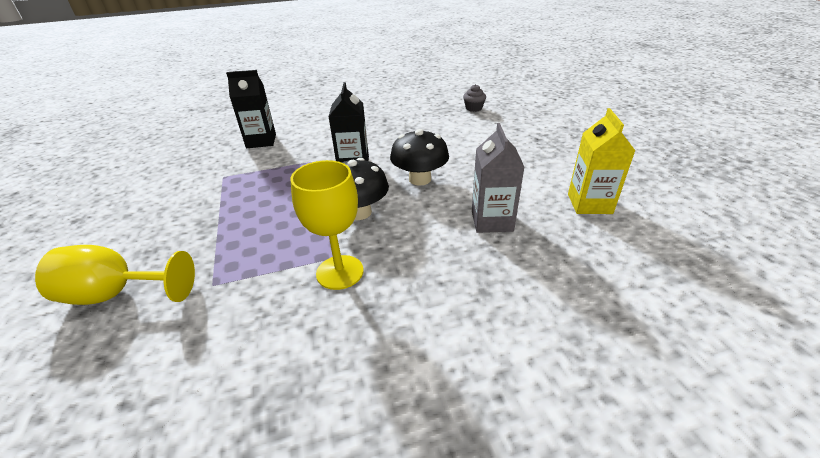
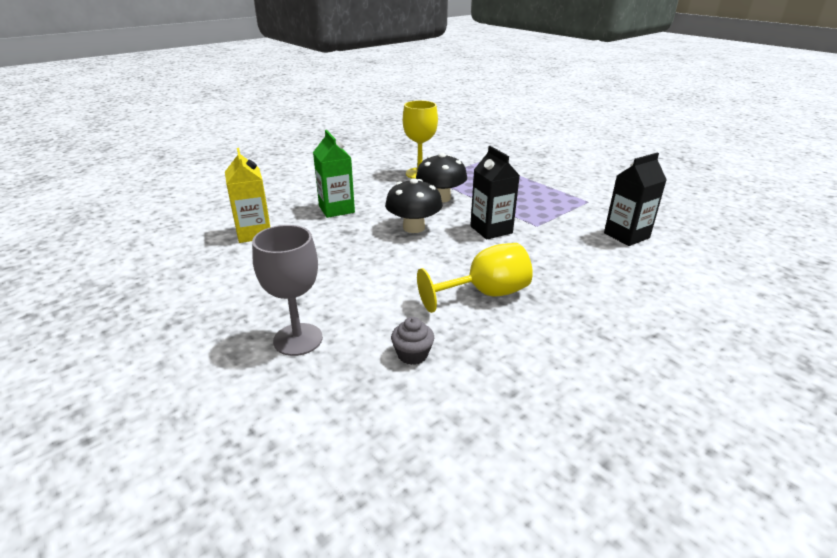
camera: 155 degrees right, 5 degrees down
(117, 294) = (521, 152): yellow goblet -> yellow goblet (485, 294)
(492, 221) = (336, 209): grey carton -> green carton
(535, 121) = (298, 339): none -> grey goblet

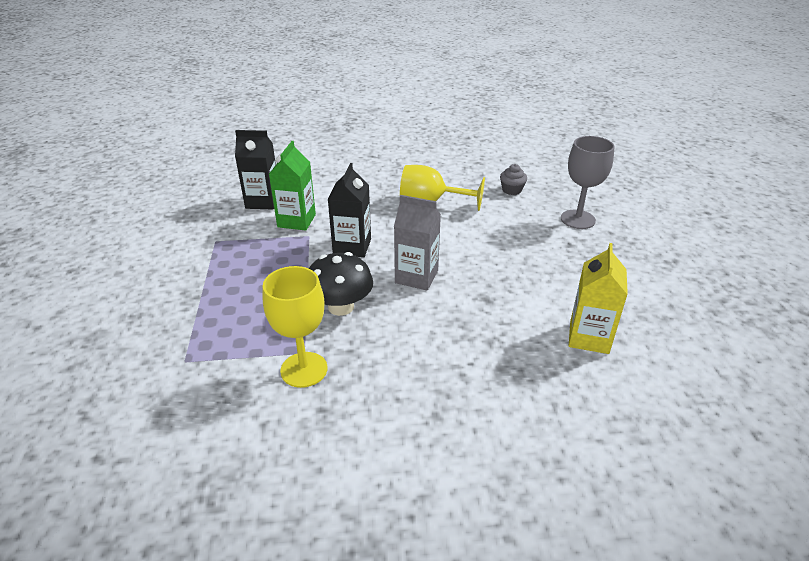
camera: 145 degrees left, 5 degrees up
(336, 209) = (474, 340): green carton -> green carton (296, 221)
(413, 227) = (416, 277): black mushroom -> grey carton

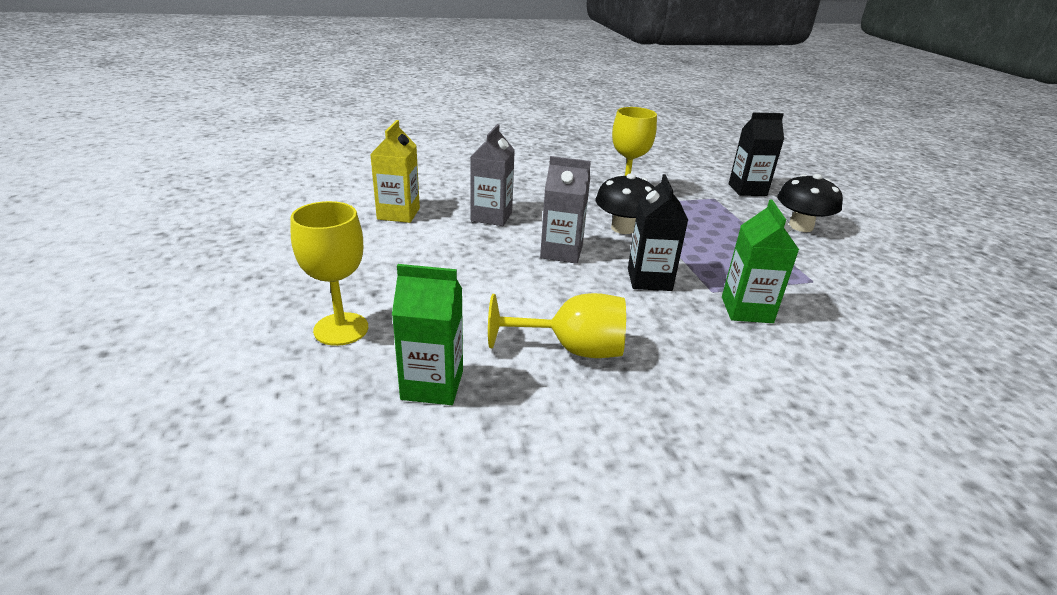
camera: 170 degrees right, 5 degrees down
(138, 304) = (800, 226): none -> black mushroom
(263, 201) = (827, 339): black carton -> black carton (747, 190)
(482, 329) = (491, 216): none -> grey carton
(511, 190) = (432, 385): grey cupcake -> green carton
(577, 219) = (341, 329): grey goblet -> yellow goblet

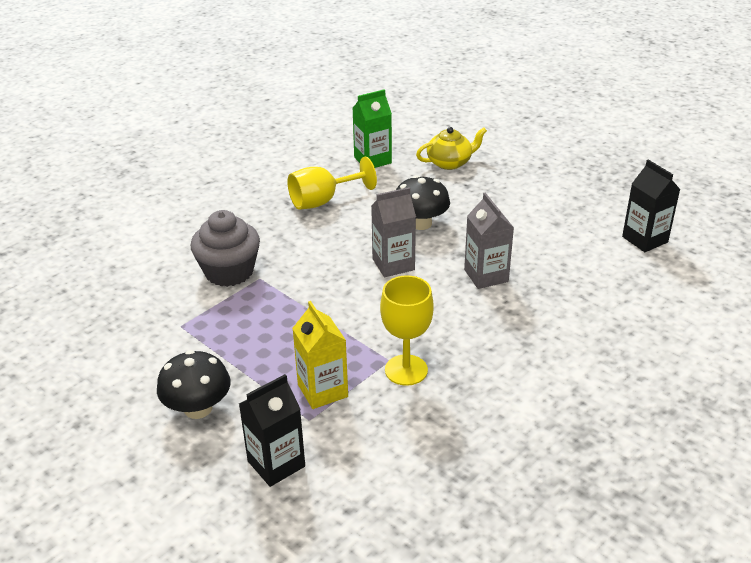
camera: 150 degrees right, 5 degrees up
(341, 329) = (450, 163): yellow goblet -> yellow teapot
(398, 214) = (554, 244): yellow carton -> yellow carton (322, 390)
(623, 228) = (369, 315): black mushroom -> black mushroom (420, 223)
(649, 279) = (310, 268): black carton -> black carton (645, 239)
(746, 310) = (229, 272): green carton -> grey cupcake

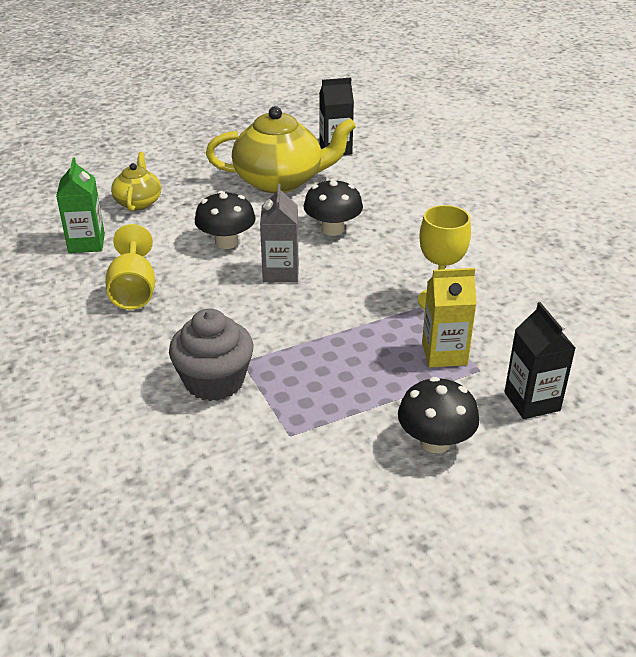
camera: 70 degrees left, 0 degrees up
(486, 275) = (332, 229): grey carton -> black mushroom
(548, 223) = (280, 181): none -> yellow teapot

